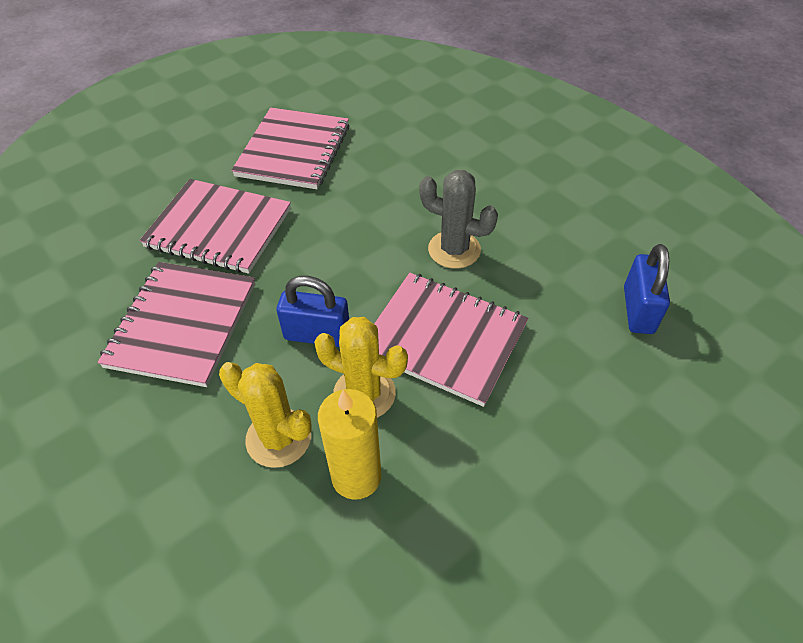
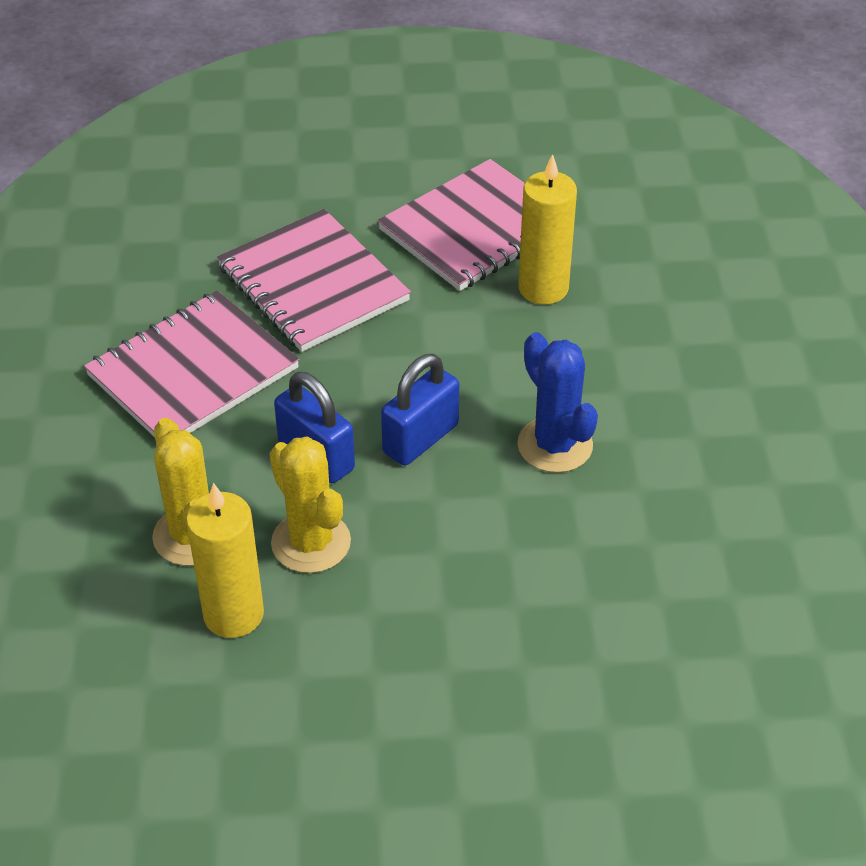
camera: 35 degrees right, 5 degrees down
(364, 165) = (543, 288): none -> yellow candle
(444, 339) = (446, 536): pink notebook -> none
(454, 250) = (555, 445): grey cactus -> blue cactus
(638, 310) = (709, 634): blue padlock -> blue padlock (420, 439)

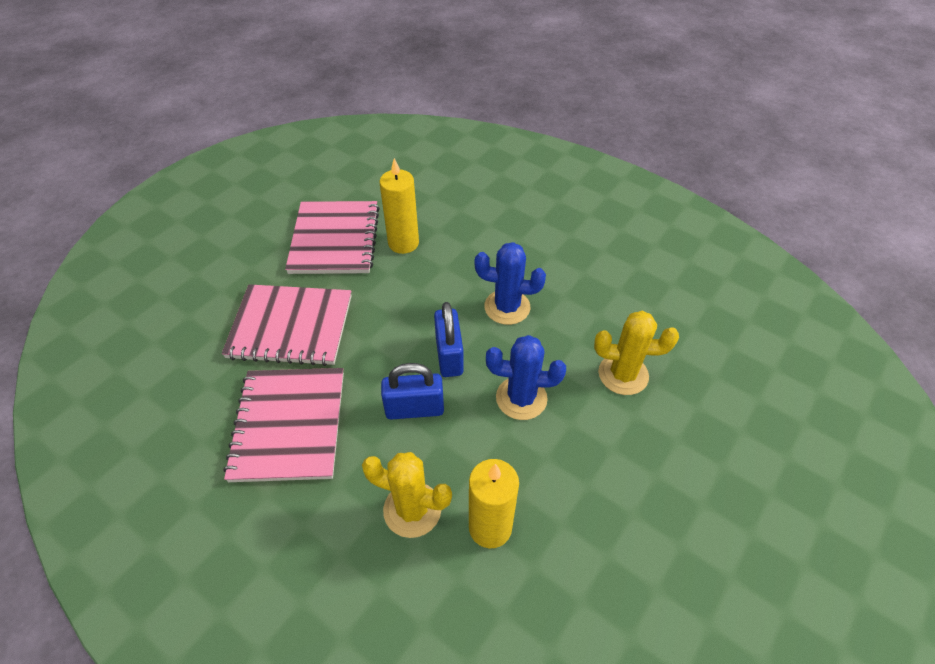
camera: 50 degrees left, 5 degrees up
(311, 542) = (473, 453): yellow cactus -> yellow cactus (623, 374)
(430, 541) = (521, 398): none -> blue cactus

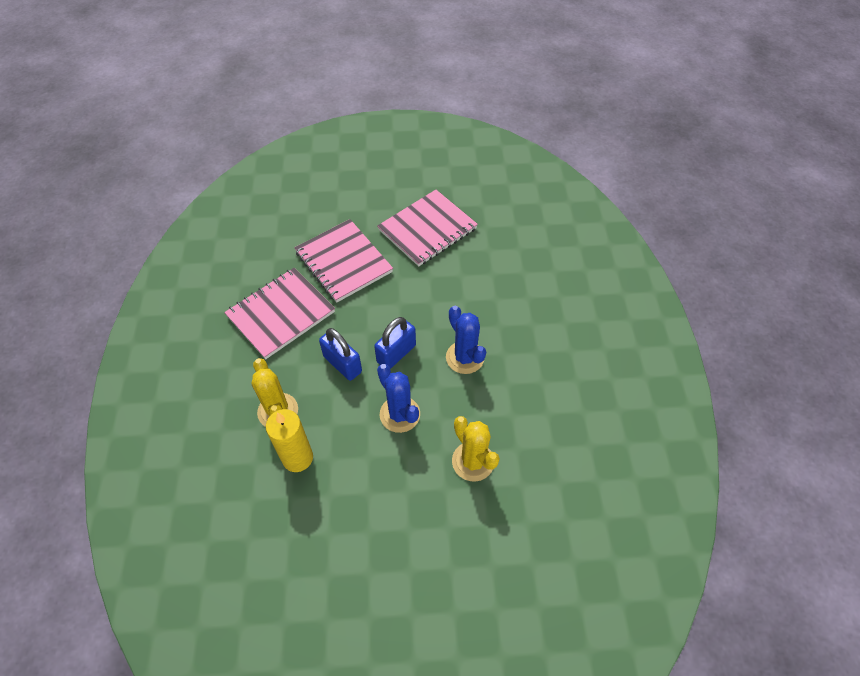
camera: 50 degrees right, 5 degrees up
(403, 243) = (461, 264): yellow candle -> none

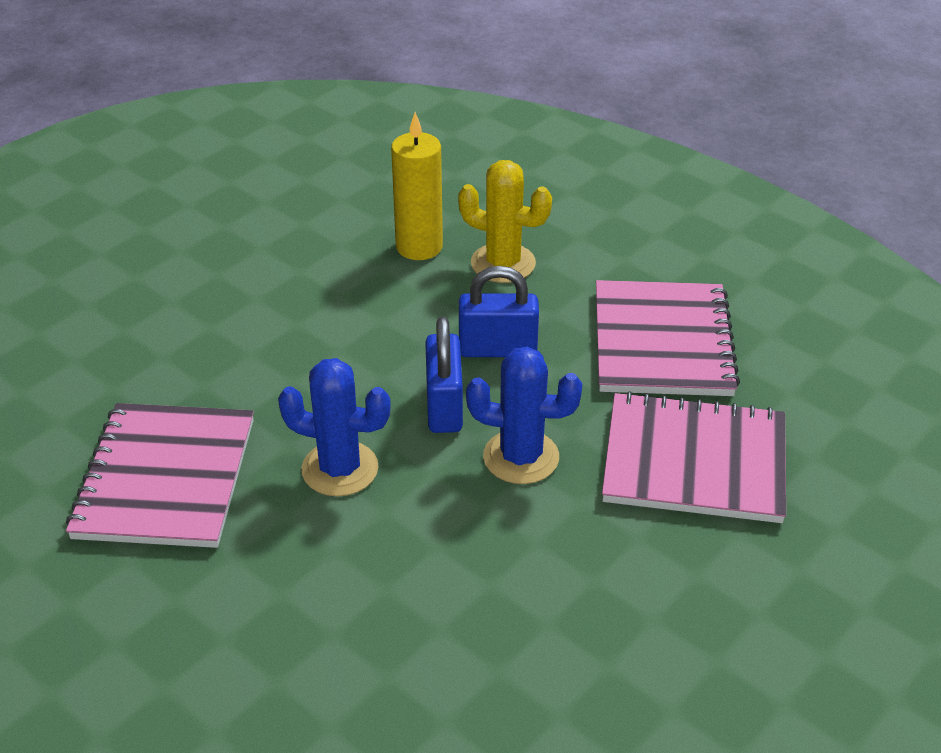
camera: 135 degrees right, 15 degrees down
(400, 414) = (352, 352): blue cactus -> blue cactus (521, 457)
(427, 229) = (651, 620): pink notebook -> pink notebook (165, 478)
(473, 461) = (201, 369): yellow cactus -> none

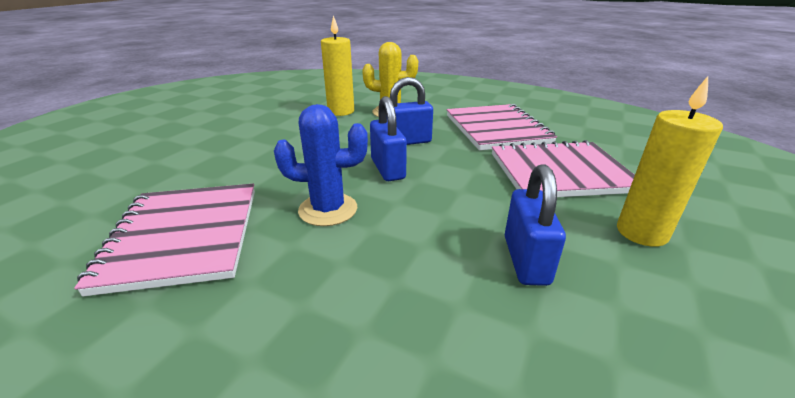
camera: 15 degrees left, 10 degrees down
(521, 457) = (452, 185): blue cactus -> none
(545, 592) = (526, 260): none -> blue padlock
(720, 585) = (641, 232): none -> yellow candle

